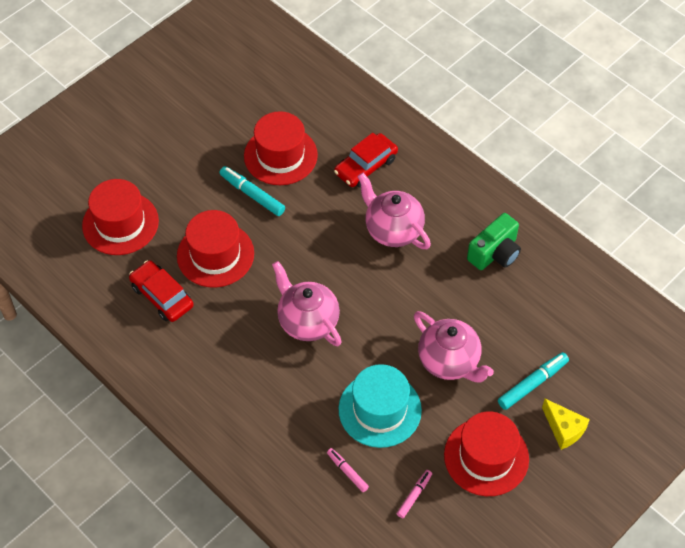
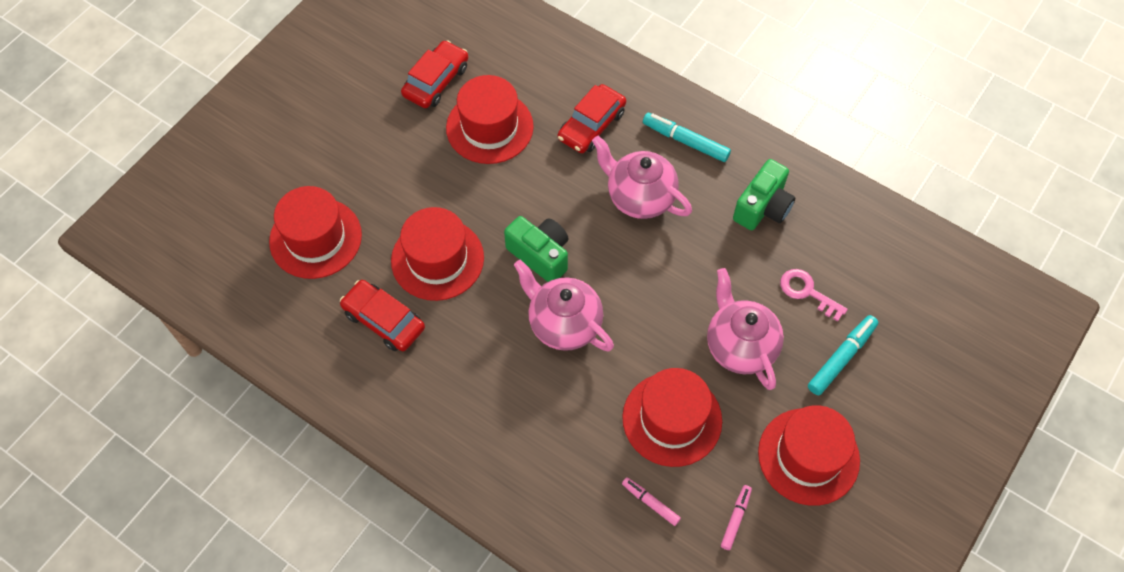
camera: 10 degrees left, 5 degrees up
(244, 112) = (436, 81): none -> red car
(252, 194) = (466, 179): turquoise marker -> turquoise marker (685, 141)
(300, 264) = (540, 255): none -> green camera
(380, 409) = (672, 419): turquoise hat -> red hat
(449, 361) = (740, 346): pink teapot -> pink teapot turned 150 degrees counterclockwise
(516, 327) = (807, 292): none -> pink key
(564, 429) = (890, 407): yellow cheese -> none

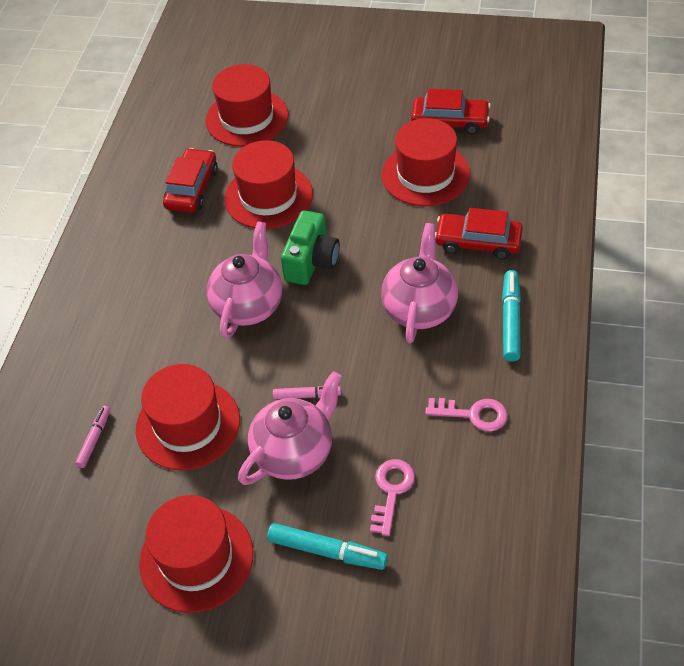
camera: 70 degrees right, 10 degrees down
(735, 519) = (103, 515): pink marker -> pink marker (307, 395)
(763, 207) = (473, 414): green camera -> pink key

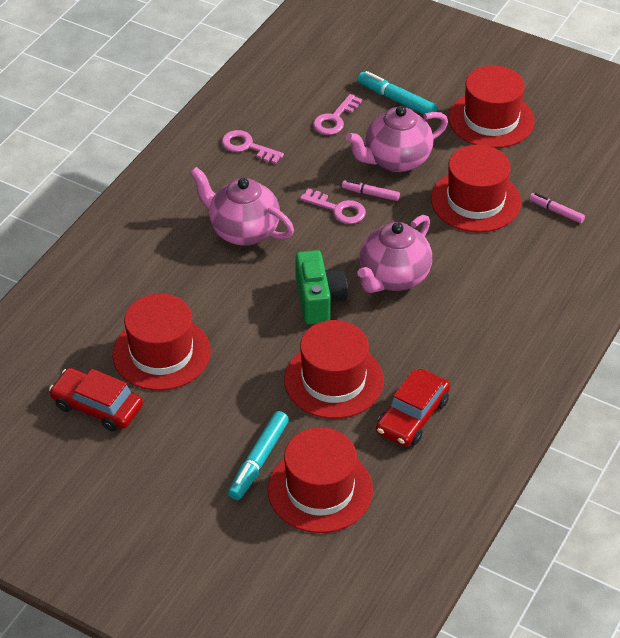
camera: 165 degrees left, 5 degrees down
(94, 439) = (556, 211): pink marker -> pink marker turned 90 degrees clockwise
(311, 261) = (319, 299): green camera -> green camera turned 135 degrees clockwise
(334, 364) = (338, 209): none -> pink key
(419, 309) = (243, 231): pink teapot -> pink teapot turned 90 degrees clockwise
(478, 242) = (156, 271): red car -> none
(510, 320) = (173, 200): turquoise marker -> turquoise marker (258, 460)

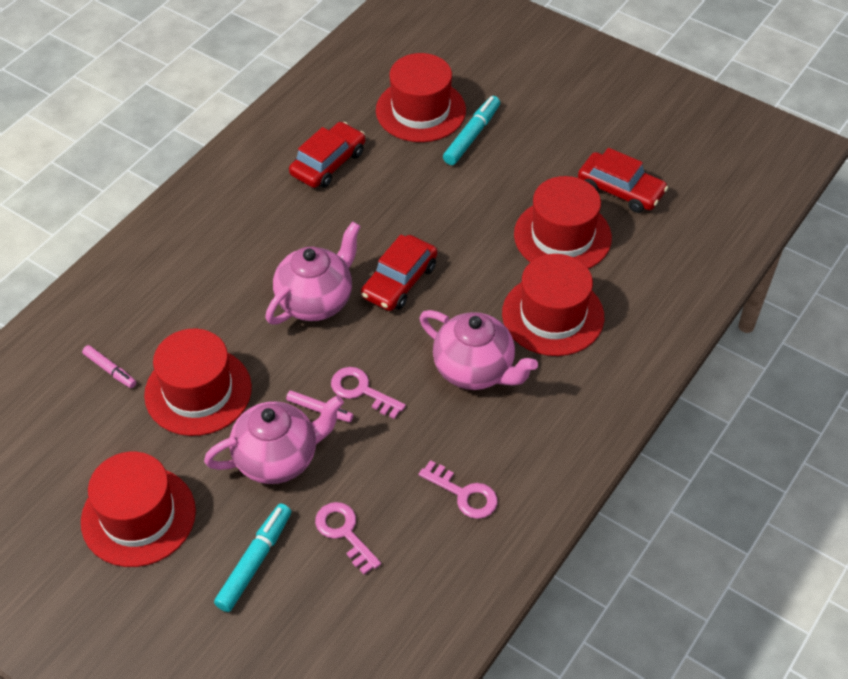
camera: 175 degrees left, 5 degrees up
(319, 299) = (399, 281): green camera -> red car
(333, 380) = (395, 199): red hat -> red hat (553, 315)
(335, 119) = (344, 533): pink key -> pink key turned 75 degrees counterclockwise
(396, 100) = (255, 561): turquoise marker -> turquoise marker turned 105 degrees counterclockwise

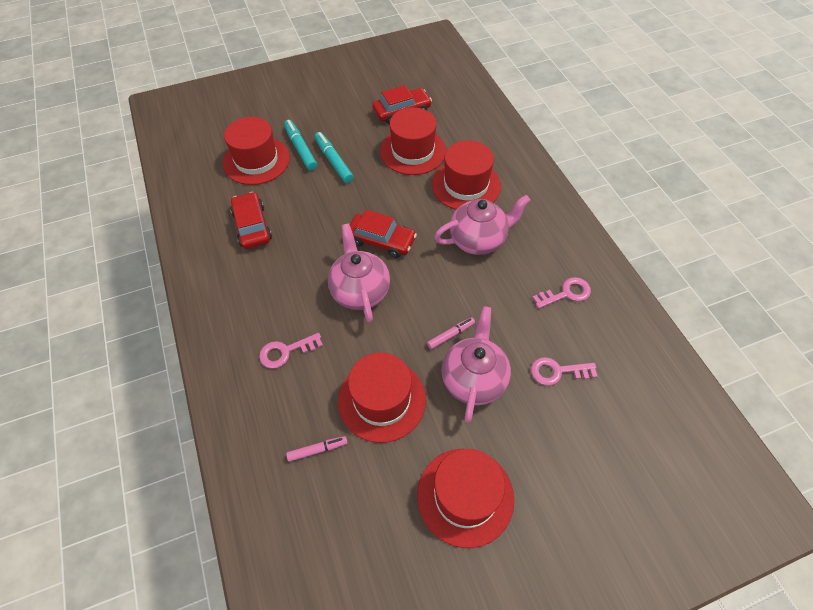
camera: 55 degrees left, 5 degrees up
(255, 561) = (550, 437): turquoise marker -> turquoise marker (333, 161)
(362, 391) = (452, 304): pink key -> pink key (286, 351)
(399, 281) = (381, 240): red car -> red car turned 45 degrees counterclockwise

